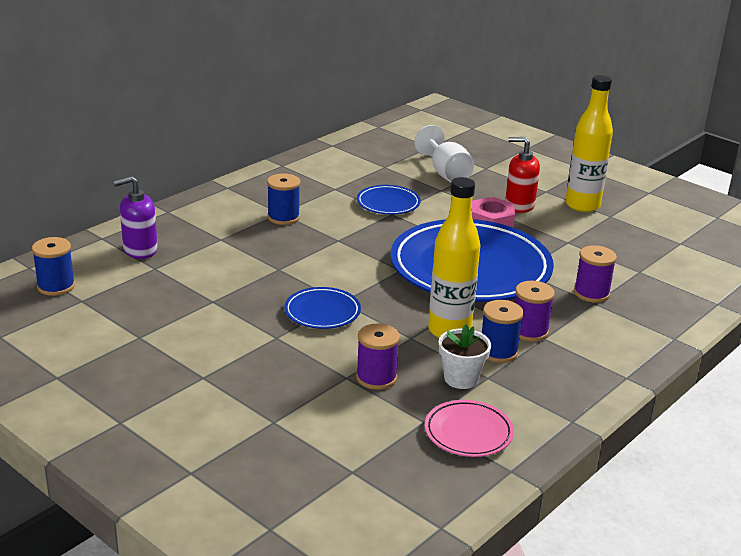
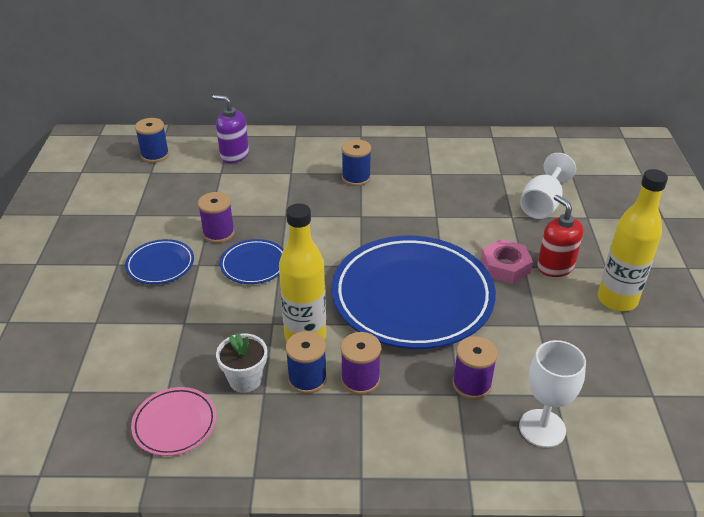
camera: 50 degrees right, 10 degrees up
(376, 378) = (198, 337): purple spool -> purple spool (218, 233)
(388, 203) = (448, 206): blue plate -> blue plate (160, 265)
(662, 291) = (542, 428): none -> white goblet

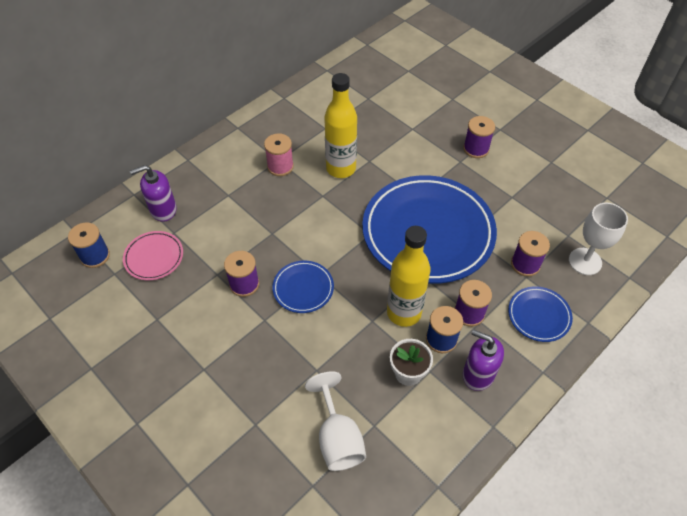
camera: 45 degrees left, 15 degrees up
(160, 265) = (238, 342): blue plate -> blue plate (539, 316)
(175, 424) = (408, 440): pink plate -> pink plate (154, 257)
(299, 428) = (478, 374): none -> purple soap dispenser
(356, 178) = (280, 166): blue spool -> pink spool
(505, 266) = (451, 169): pink nut -> none
(542, 204) = (418, 106): white goblet -> white goblet (338, 438)
(555, 267) = (476, 149): red soap dispenser -> purple spool
(617, 300) = (529, 148): yellow bottle -> yellow bottle (341, 168)

